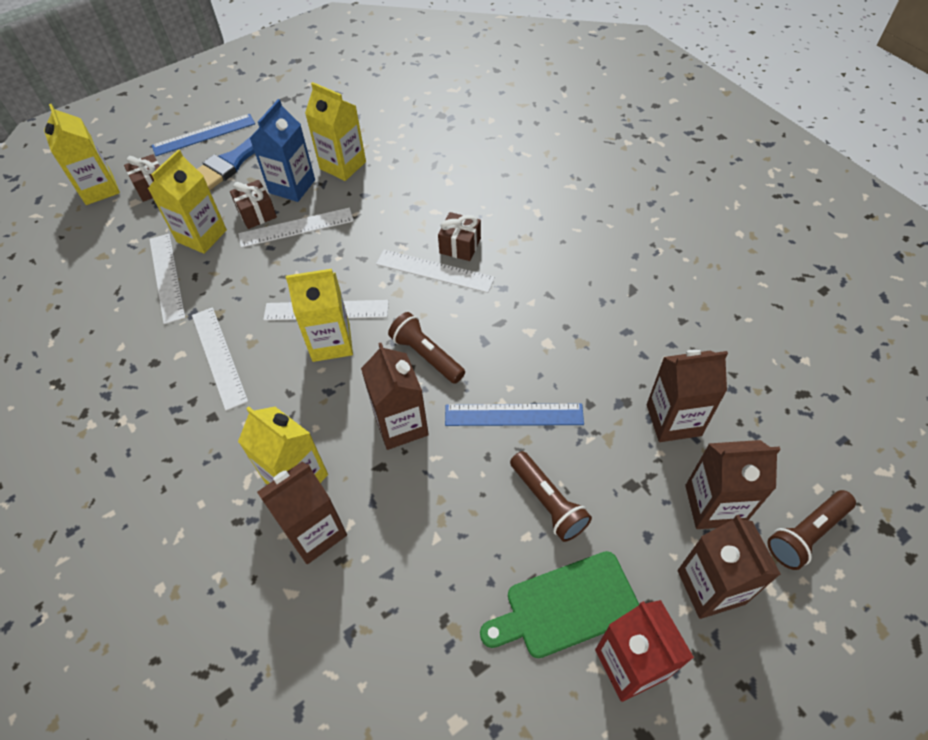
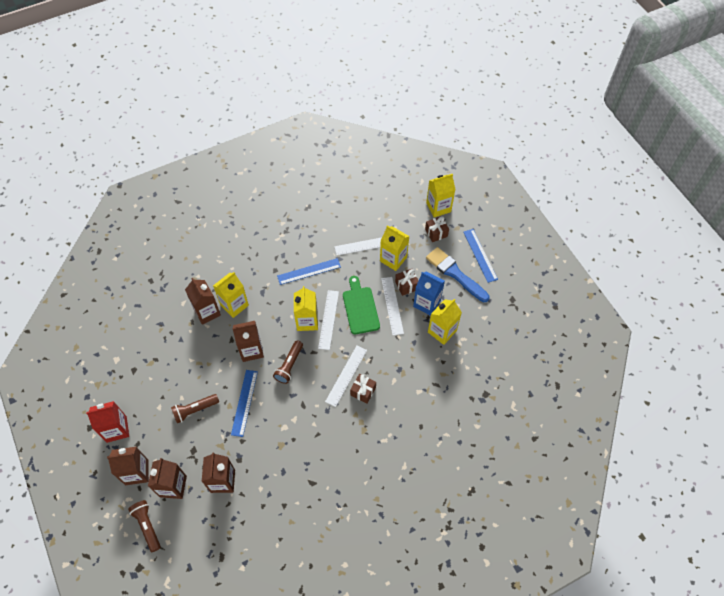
camera: 95 degrees right, 5 degrees up
(219, 357) = (309, 271): white ruler -> blue ruler
(426, 355) = (289, 365): brown flashlight -> brown flashlight turned 150 degrees clockwise
(566, 606) = (146, 408): green cutting board -> green cutting board (360, 308)

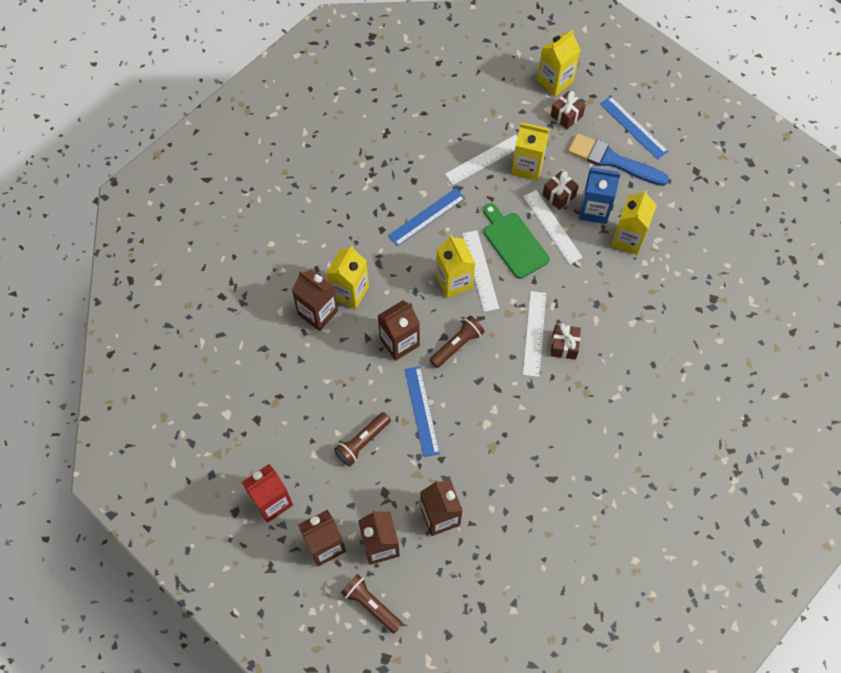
camera: 20 degrees left, 5 degrees up
(289, 365) = (457, 345): brown flashlight -> brown flashlight turned 135 degrees counterclockwise

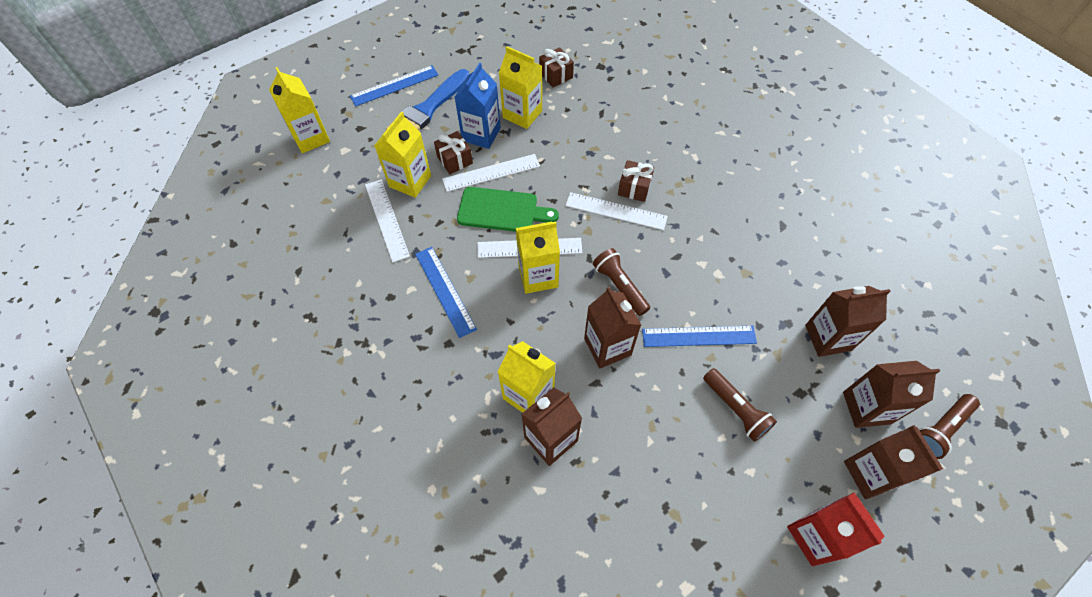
camera: 80 degrees left, 5 degrees down
(513, 242) = (502, 210): green cutting board -> green cutting board turned 150 degrees counterclockwise
(566, 115) = (358, 136): brown gift -> brown gift (556, 75)

